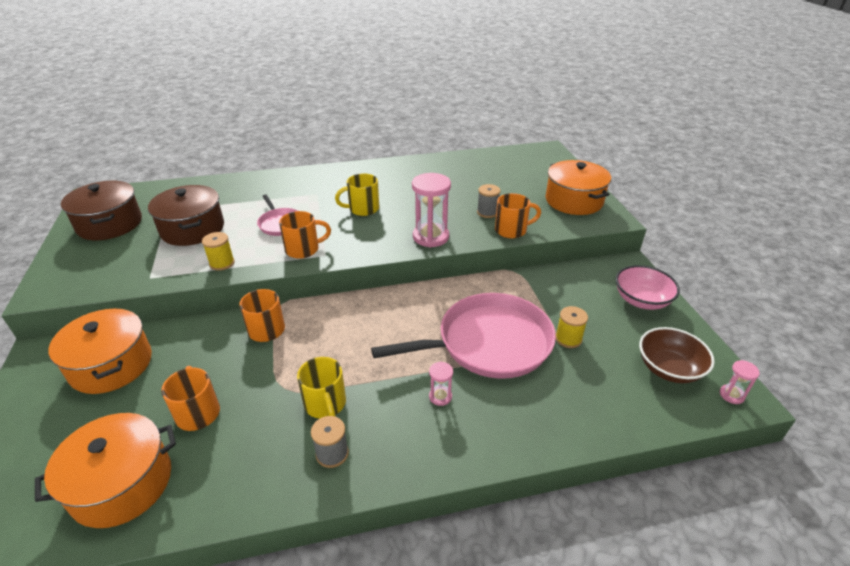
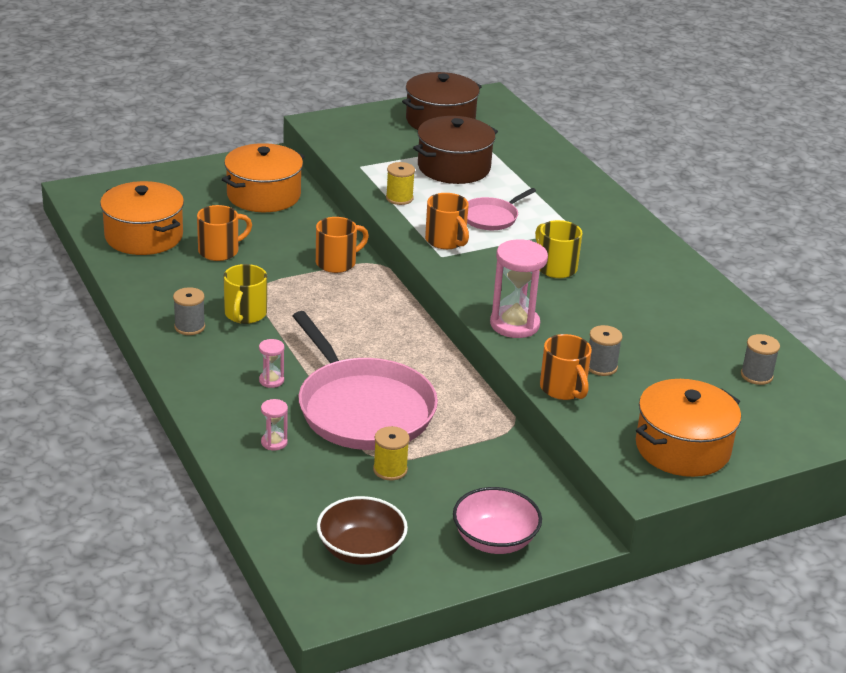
camera: 75 degrees right, 5 degrees down
(325, 404) = (245, 314): yellow mug -> yellow mug turned 45 degrees counterclockwise
(501, 166) = (756, 375): none -> grey spool
(731, 395) = (329, 599): pink hourglass -> pink hourglass (274, 442)

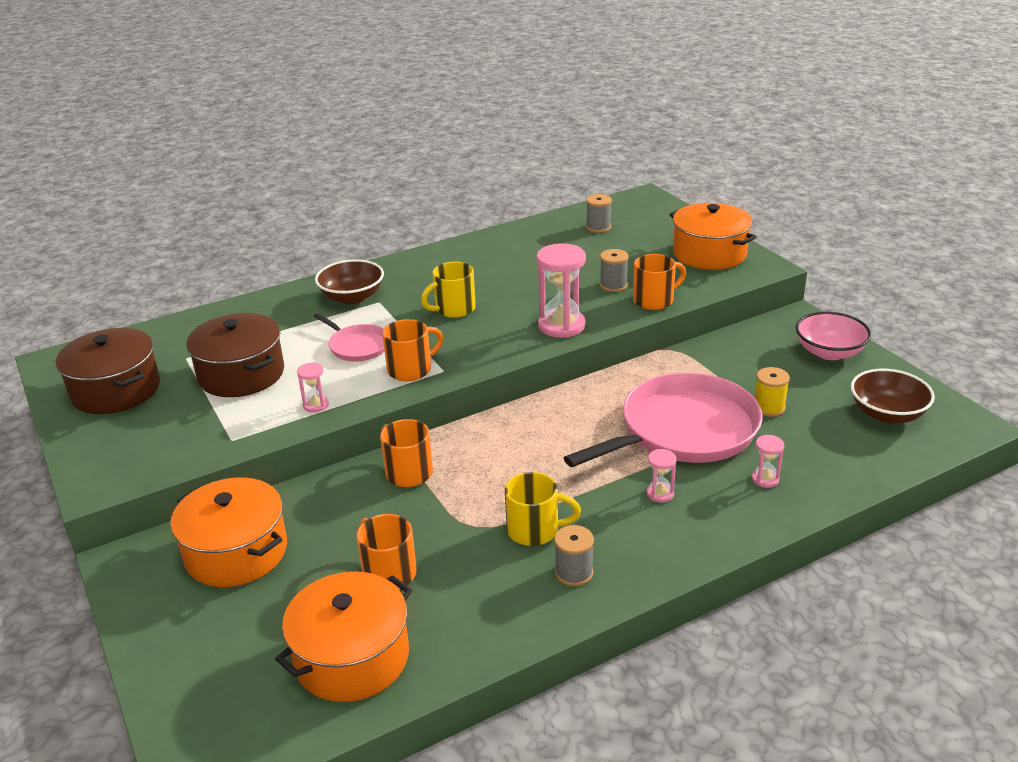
camera: 90 degrees left, 0 degrees up
(399, 198) = (316, 405): yellow spool -> pink hourglass
(584, 216) = (352, 297): none -> brown bowl

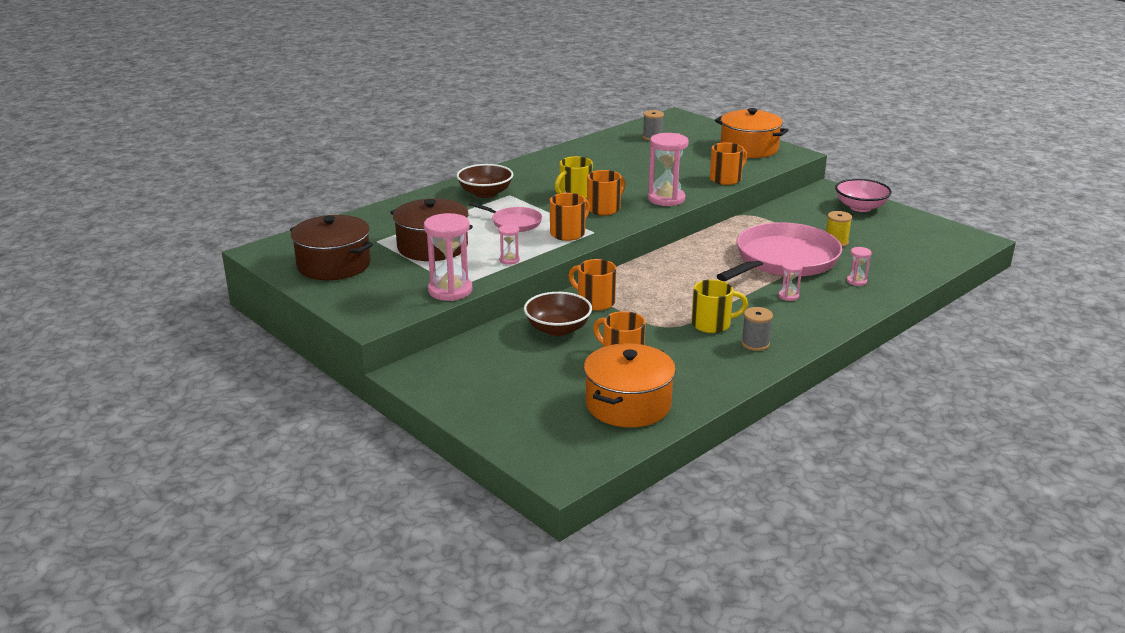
camera: 15 degrees left, 5 degrees down
(217, 447) = (450, 290): none -> pink hourglass
(236, 552) = (496, 359): orange pot -> none
(477, 334) = (604, 209): none -> orange mug
(613, 285) = (689, 172): grey spool -> none
(887, 414) = (919, 239): brown bowl -> brown bowl (558, 329)

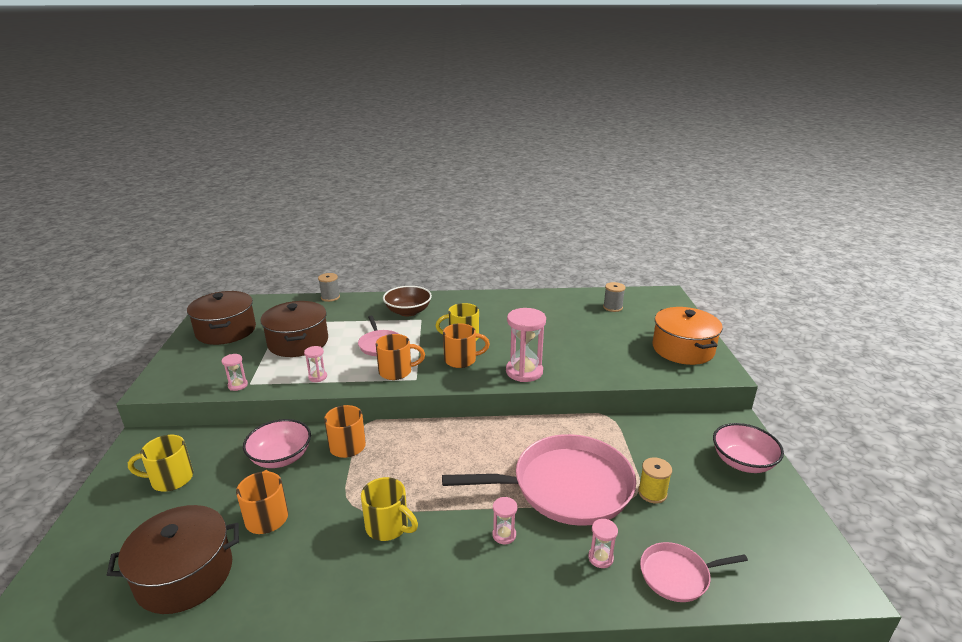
camera: 40 degrees right, 0 degrees up
(450, 290) = (238, 385): pink hourglass -> pink hourglass, size x0.49
(495, 377) = (170, 479): none -> yellow mug
(558, 329) = (281, 457): brown bowl -> pink bowl
(628, 404) = (185, 574): orange pot -> brown pot
(726, 179) = (609, 373): orange mug -> none
(755, 344) = (384, 576): grey spool -> grey spool (330, 297)
(904, 270) = (677, 575): none -> pink pan

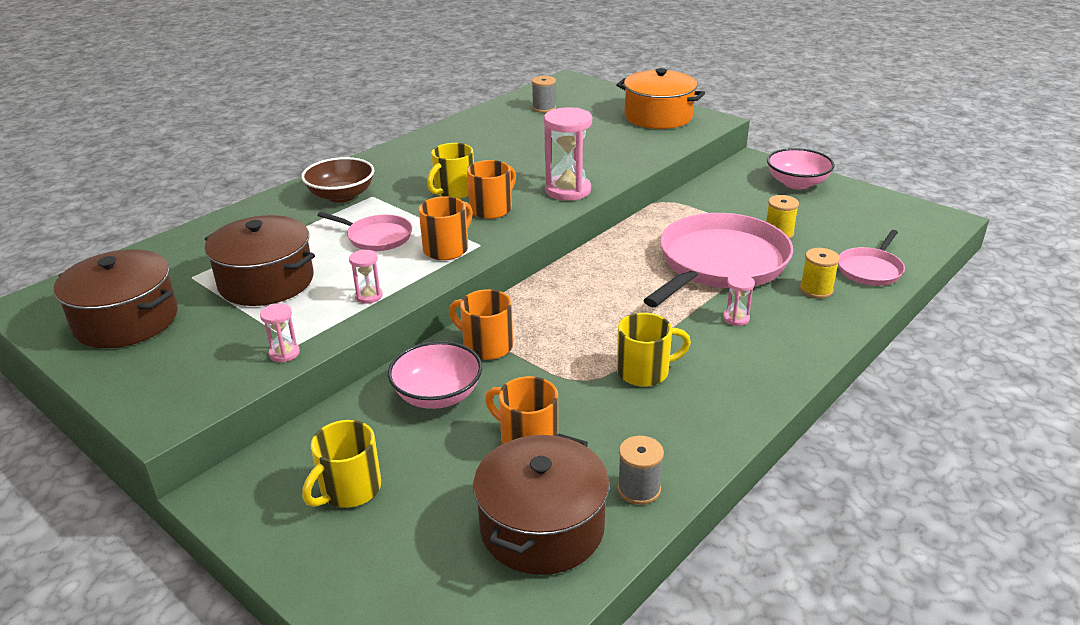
camera: 45 degrees left, 5 degrees up
(330, 297) = (203, 225): grey spool -> grey spool (639, 489)
(600, 558) = (816, 290): pink hourglass -> yellow spool

